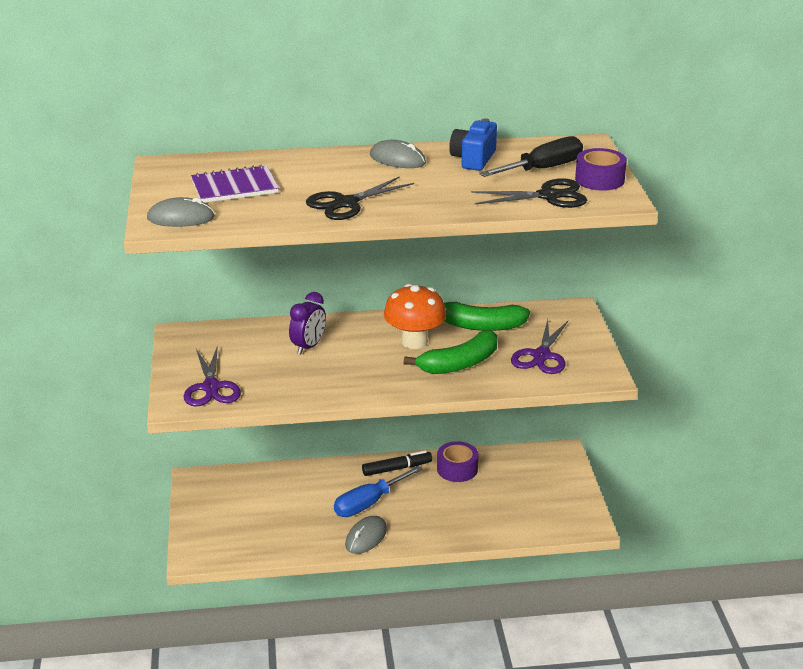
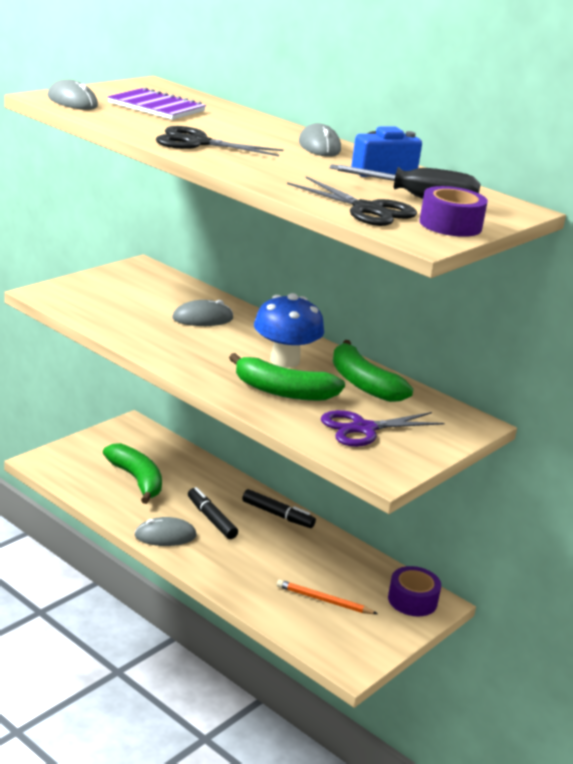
camera: 45 degrees right, 5 degrees down
(211, 387) = (85, 299): purple scissors -> none
(277, 516) = (136, 480): none -> green banana
(308, 347) = (202, 318): purple clock -> grey mouse
(368, 503) = (211, 519): blue screwdriver -> black marker
(414, 341) = (285, 360): orange mushroom -> blue mushroom
(457, 469) = (323, 548): purple tape -> purple tape (412, 600)
(514, 500) = (324, 600): none -> orange pencil

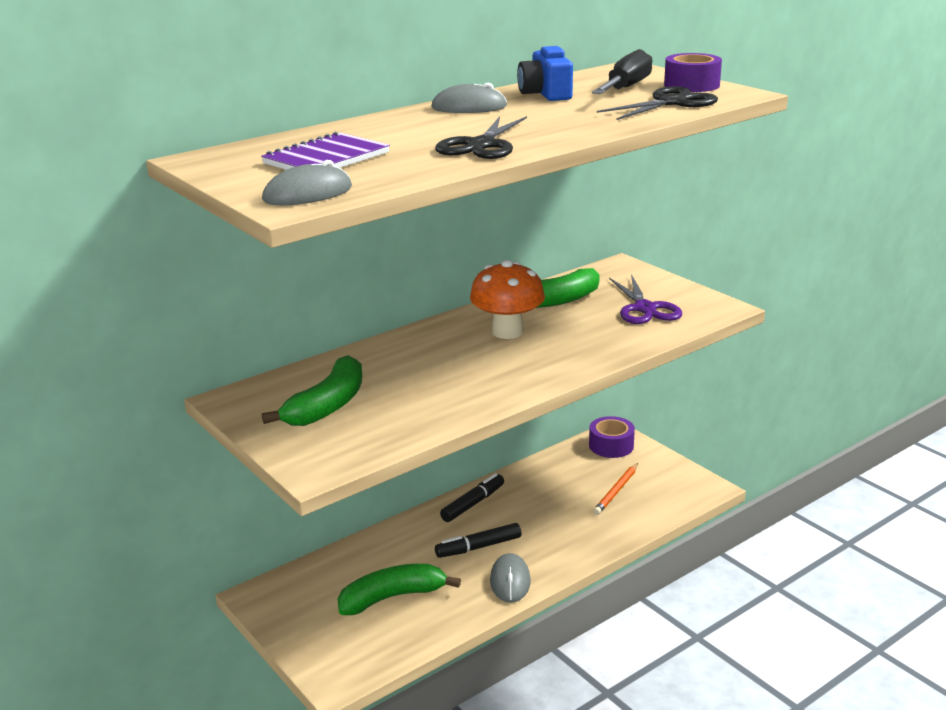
camera: 75 degrees left, 0 degrees up
(202, 318) = (401, 368): grey mouse -> none
(283, 391) = (578, 337): green banana -> green banana (327, 405)
(285, 360) = (507, 332): blue mushroom -> orange mushroom

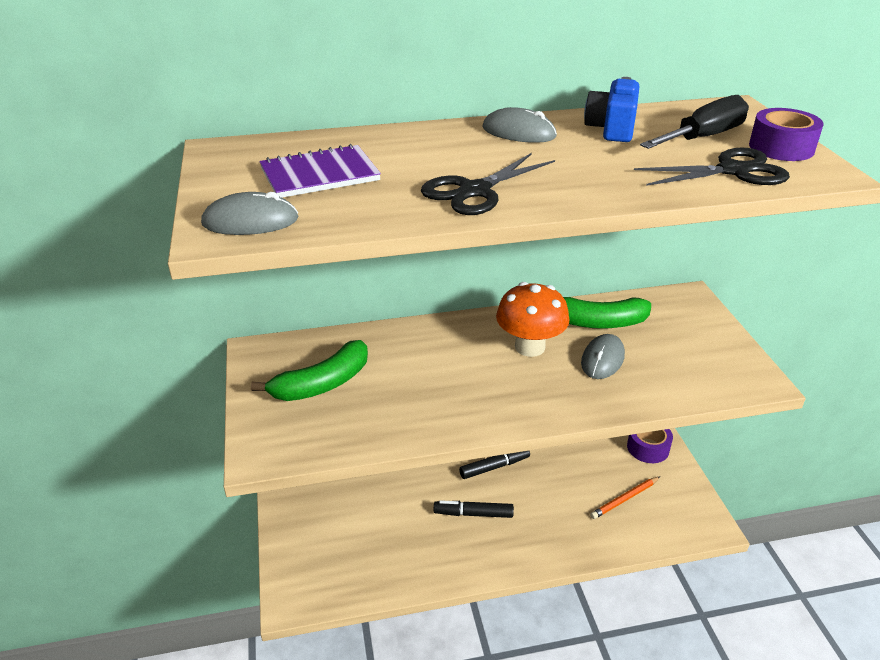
camera: 25 degrees right, 10 degrees up
(392, 597) = (377, 537): green banana -> none
(510, 581) = (479, 559): grey mouse -> grey mouse (602, 359)
(645, 308) = (678, 358): purple scissors -> none

